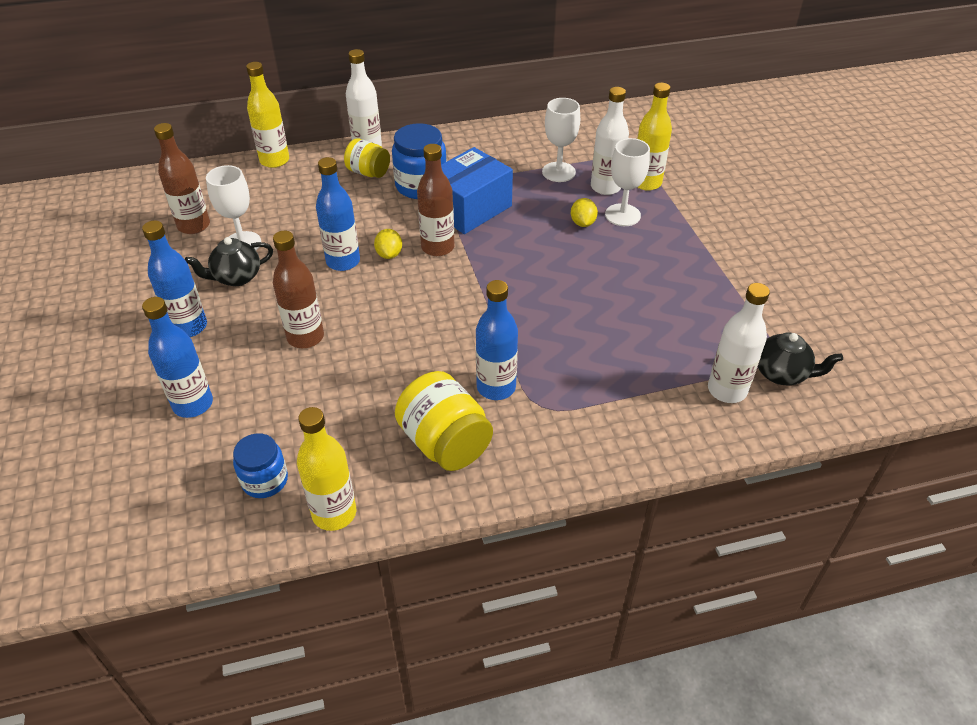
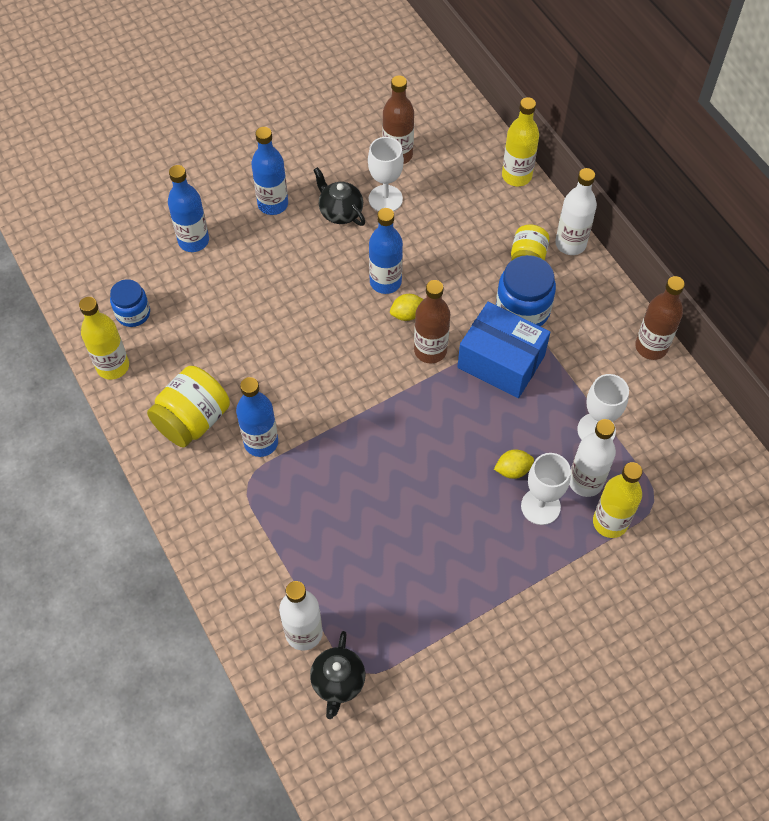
camera: 75 degrees right, 15 degrees up
(305, 337) = (283, 287): brown bottle -> brown bottle (651, 347)

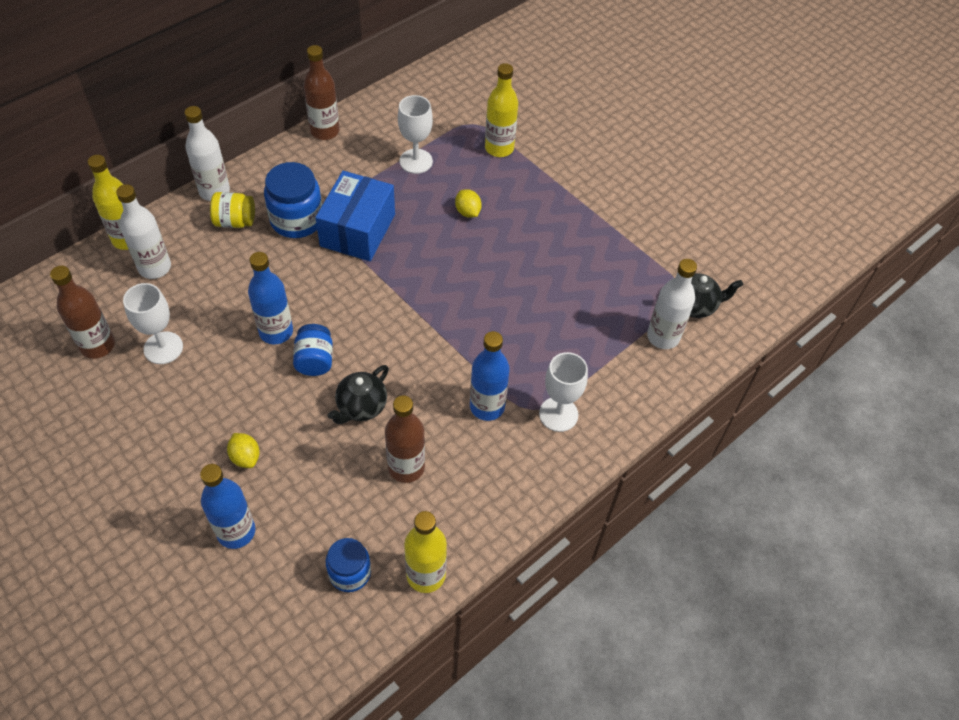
camera: 105 degrees left, 5 degrees down
(193, 420) = (476, 475): yellow jar -> none
(273, 204) = (175, 457): blue bottle -> none
(340, 212) = (184, 387): black teapot -> black teapot (361, 407)
(346, 309) = (315, 360): none -> blue jar
(407, 314) = (314, 308): yellow lemon -> yellow lemon (245, 457)
(430, 350) = (354, 284): brown bottle -> brown bottle (406, 467)
(540, 506) = (497, 191): white goblet -> white goblet (558, 414)
(585, 482) = (466, 165): white bottle -> white bottle (155, 267)

